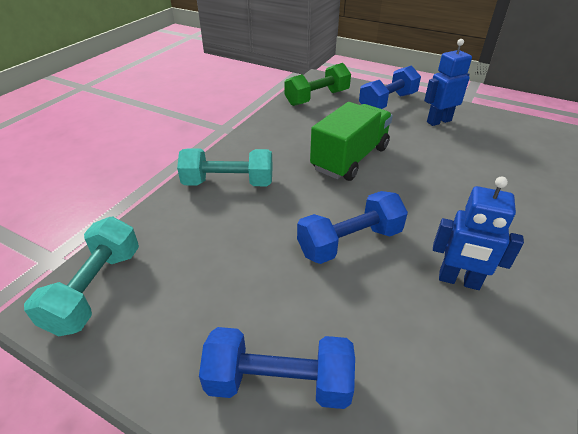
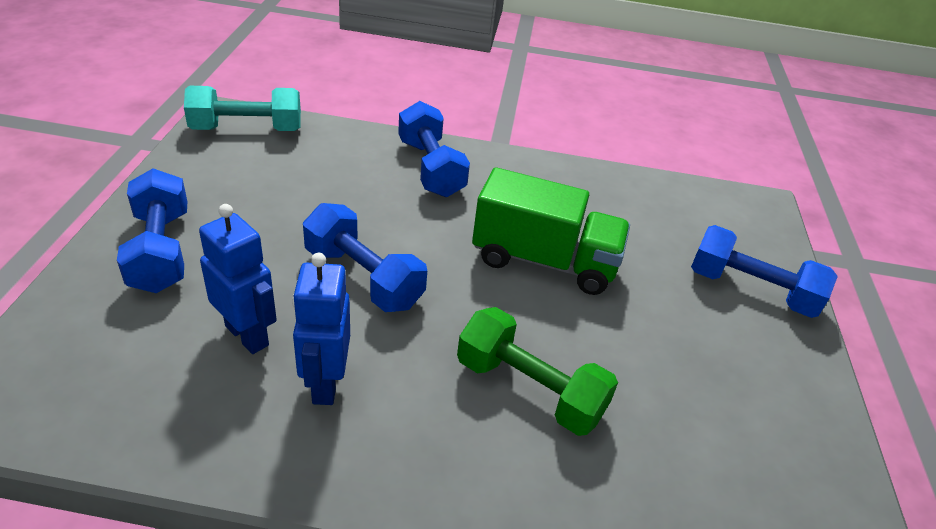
camera: 65 degrees right, 0 degrees up
(228, 183) = (430, 168): turquoise dumbbell -> blue dumbbell
(317, 98) = (693, 209): green dumbbell -> green dumbbell (529, 389)
(438, 121) = (738, 361): blue robot -> blue robot (247, 335)

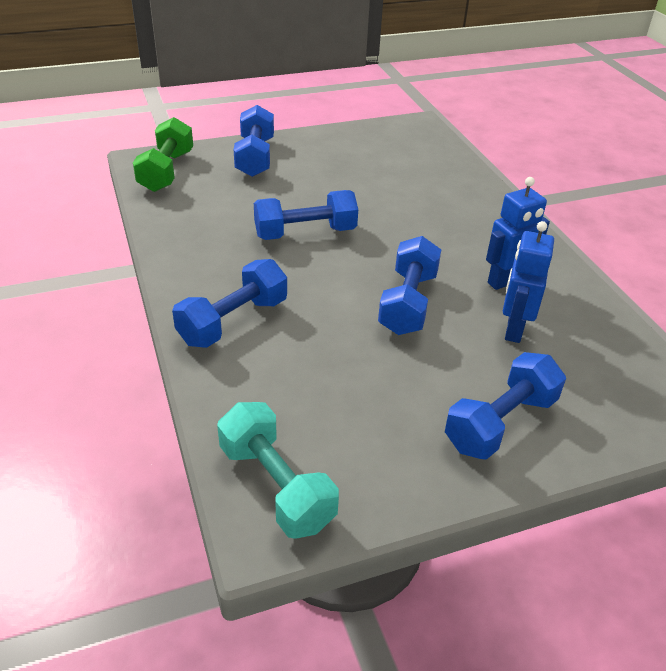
camera: 115 degrees left, 0 degrees up
(529, 389) = (423, 214): green dumbbell -> green dumbbell (166, 171)
(544, 261) = (305, 233): green truck -> blue dumbbell

